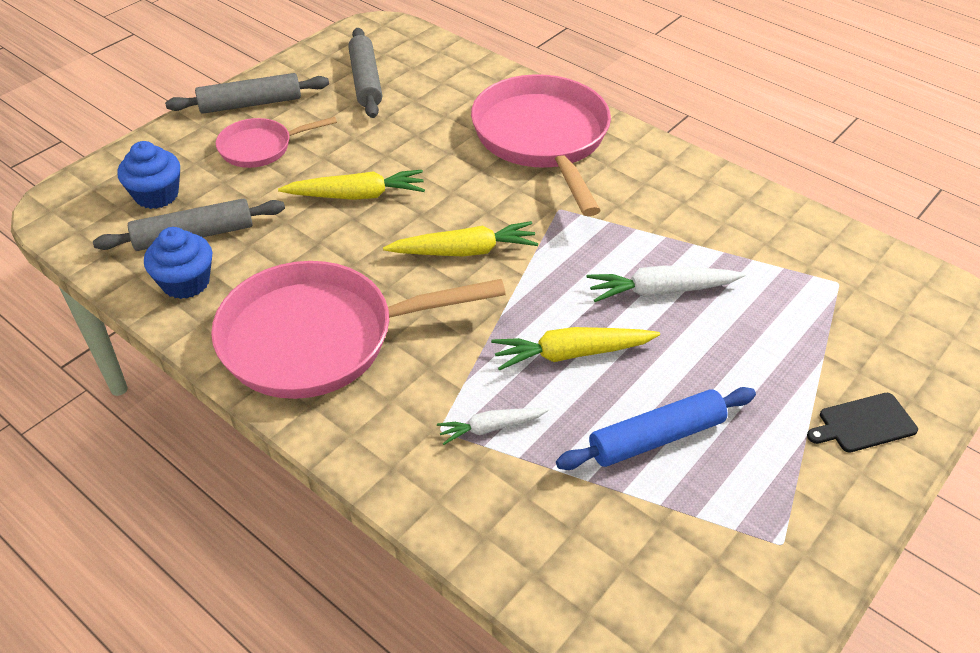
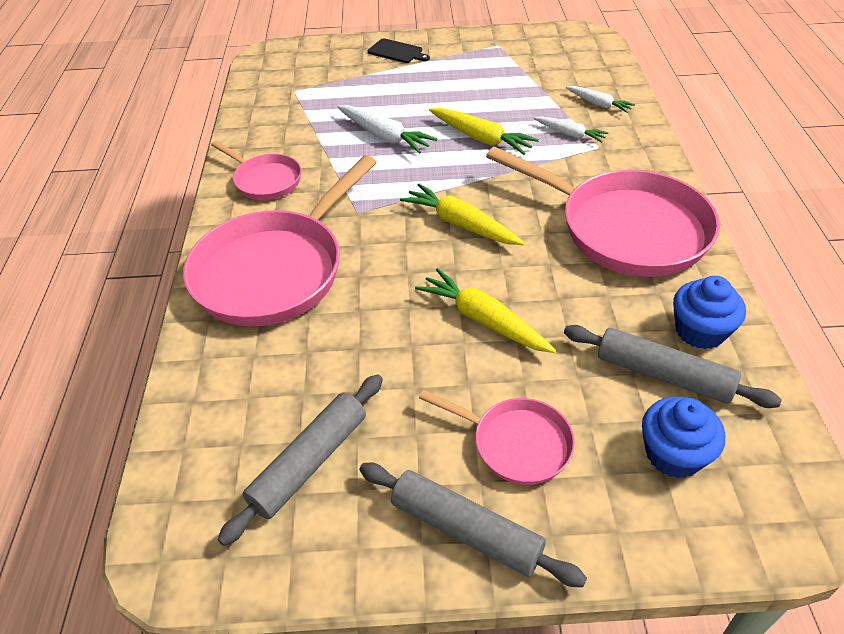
camera: 130 degrees left, 0 degrees up
(513, 510) = (598, 104): none -> white carrot
(656, 437) = (493, 91): blue rolling pin -> none
(673, 185) = (265, 180): none -> pink pan

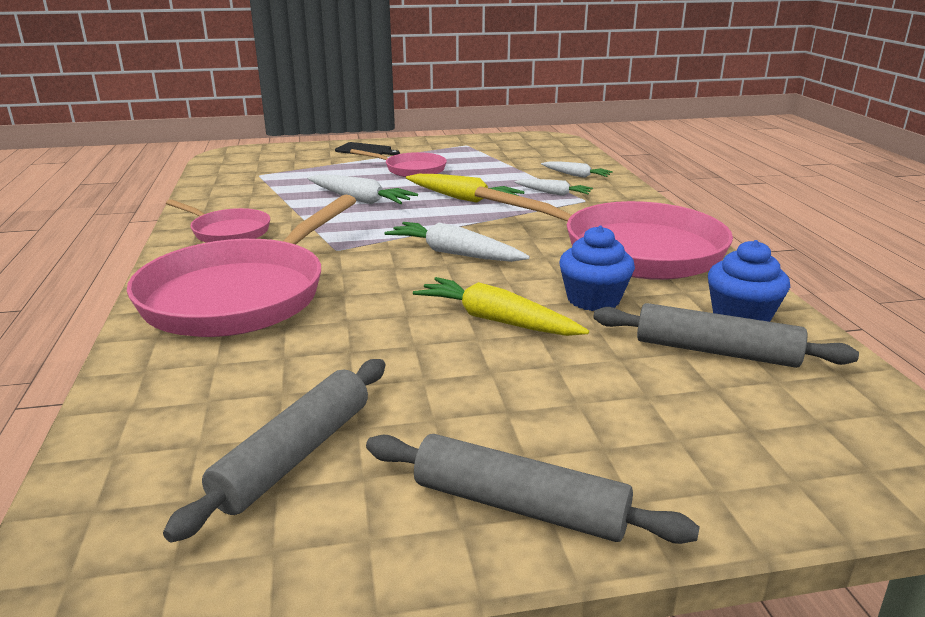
camera: 10 degrees left, 20 degrees down
(460, 224) = (454, 253): yellow carrot -> white carrot
(516, 443) = (562, 419): pink pan -> pink pan (411, 170)
(673, 454) = (755, 415): blue cupcake -> blue cupcake (593, 299)

